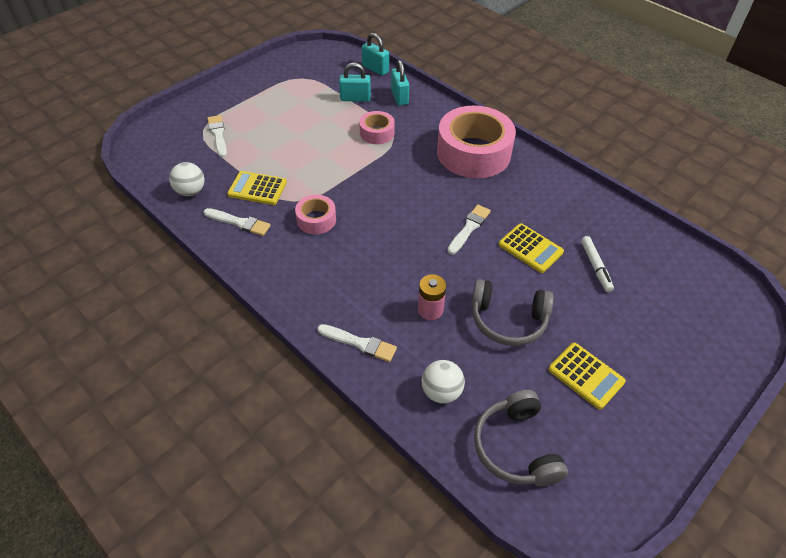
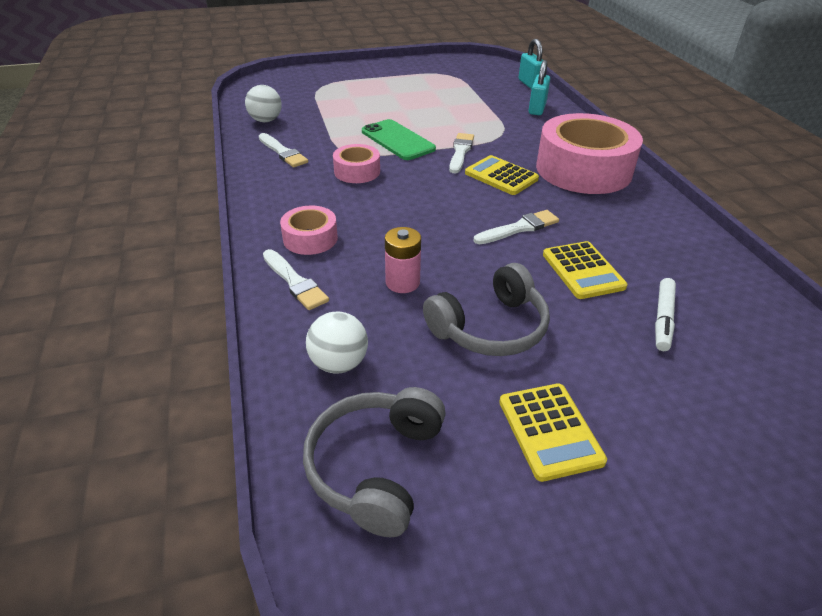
camera: 30 degrees right, 10 degrees down
(218, 135) = (331, 92): white brush -> white brush (460, 152)
(257, 188) = (326, 134): yellow calculator -> yellow calculator (501, 176)
(320, 173) = (397, 140): none -> green phone
(355, 98) = (488, 99): turquoise padlock -> none
(377, 133) = (486, 127): pink tape -> pink tape (310, 238)
(508, 320) = (490, 328): grey headphones -> grey headphones turned 75 degrees counterclockwise

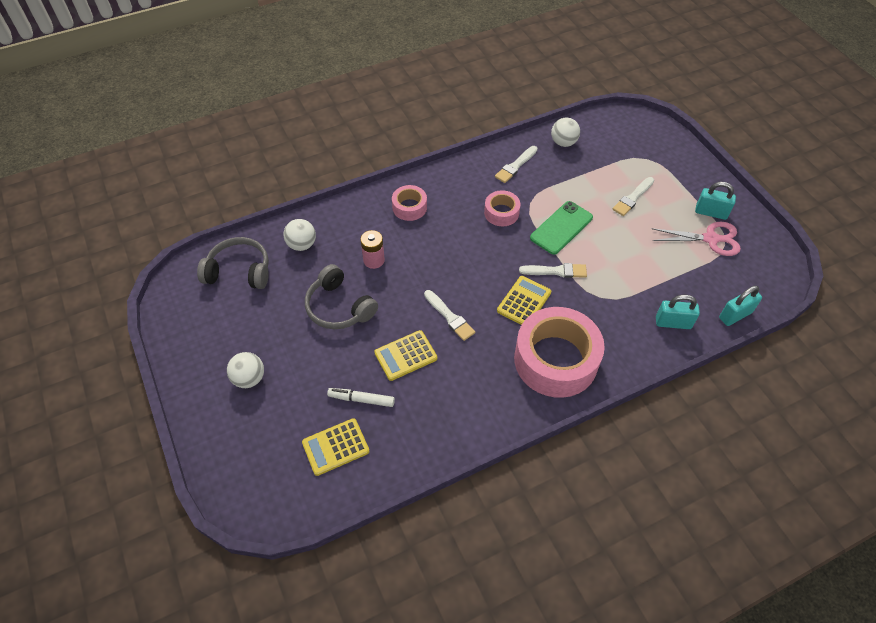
camera: 80 degrees right, 15 degrees up
(295, 282) = (365, 211): white brush -> white brush (632, 198)
(408, 73) = (711, 212): none -> turquoise padlock
(440, 78) = (711, 239): none -> pink scissors
(550, 431) = (264, 338): yellow calculator -> yellow calculator (335, 447)
(644, 459) = (249, 378): none -> white ball

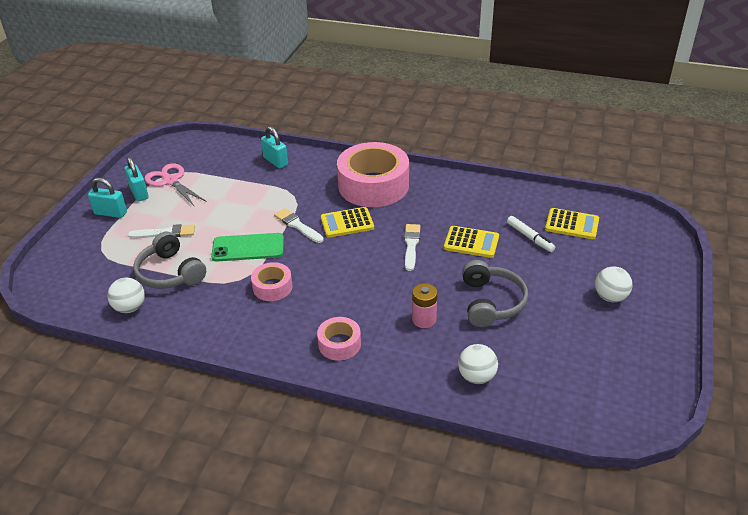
camera: 135 degrees left, 15 degrees down
(239, 271) = (561, 391): grey headphones -> grey headphones (170, 273)
(515, 166) = (200, 316): white brush -> none
(735, 315) = (236, 145): turquoise padlock -> turquoise padlock (110, 213)

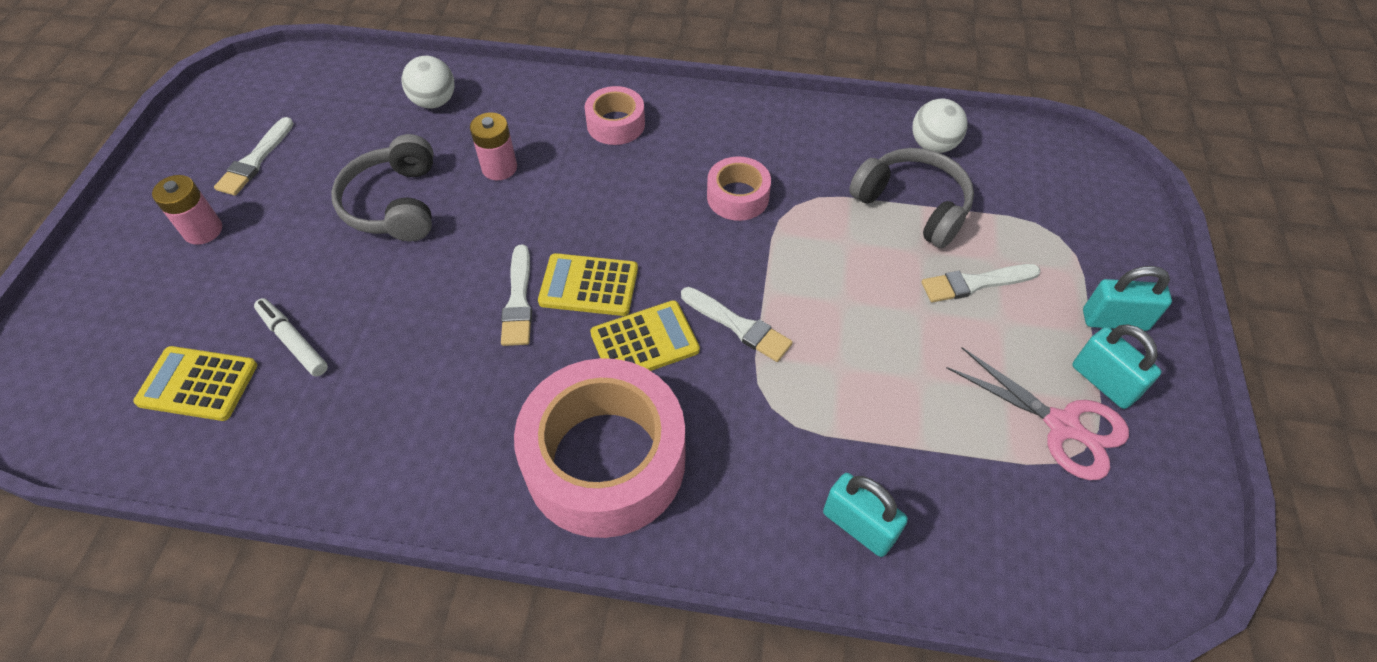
camera: 170 degrees right, 15 degrees up
(248, 248) = (809, 266): green phone -> none
(471, 242) = (407, 318): yellow calculator -> yellow calculator (589, 285)
(598, 341) = (255, 160): none -> white brush
(610, 297) = (203, 230): white ball -> pink battery

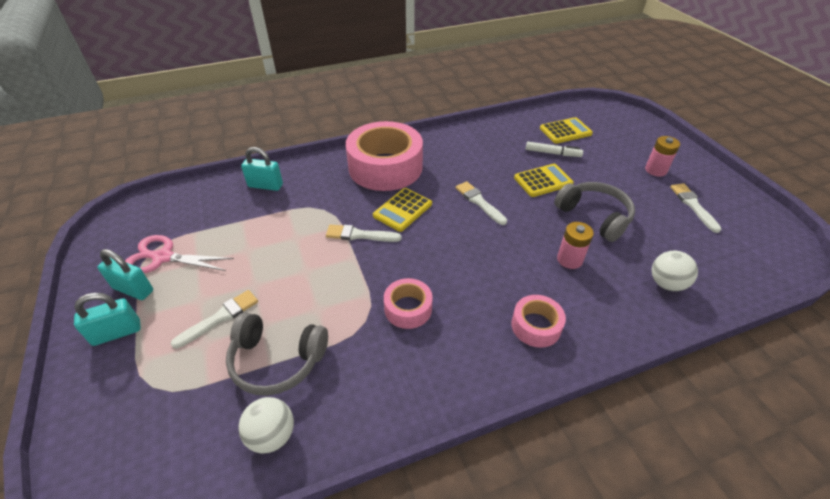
camera: 150 degrees right, 10 degrees down
(589, 285) = (452, 222): yellow calculator -> yellow calculator (543, 181)

